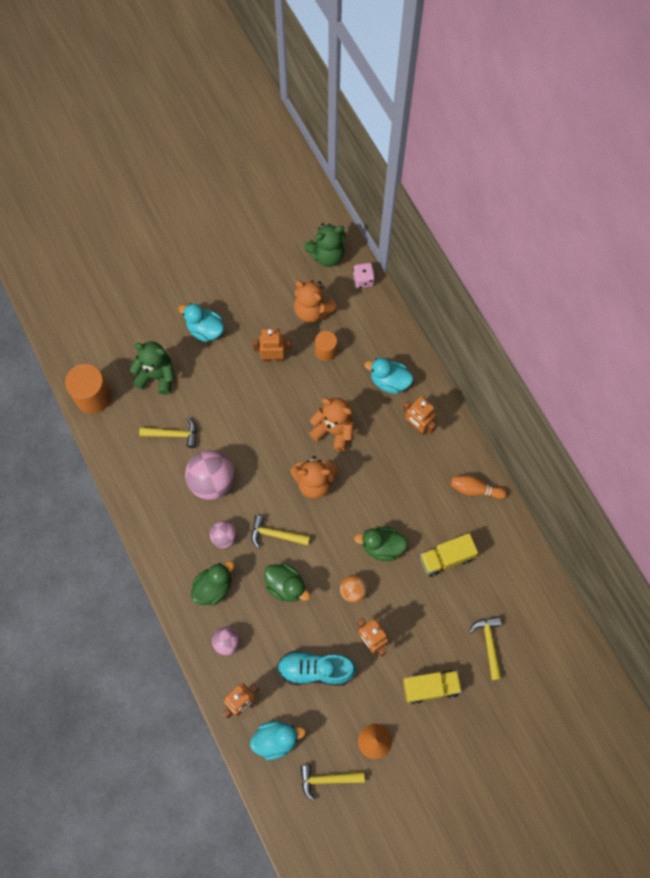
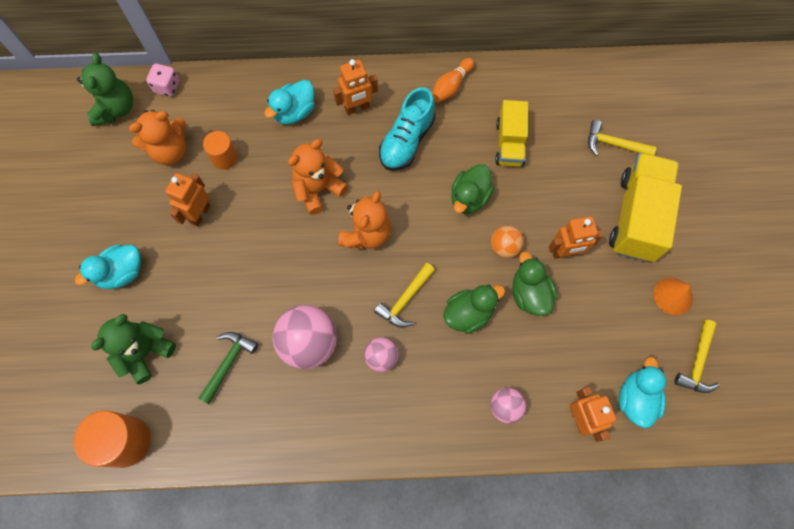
camera: 65 degrees left, 0 degrees up
(173, 434) = (228, 363): yellow hammer -> green hammer
(213, 587) = (434, 395): green duck -> green duck (529, 294)
(315, 670) = (574, 323): turquoise shoe -> turquoise shoe (407, 141)
(430, 687) = (637, 217): yellow truck -> yellow truck, size x1.62

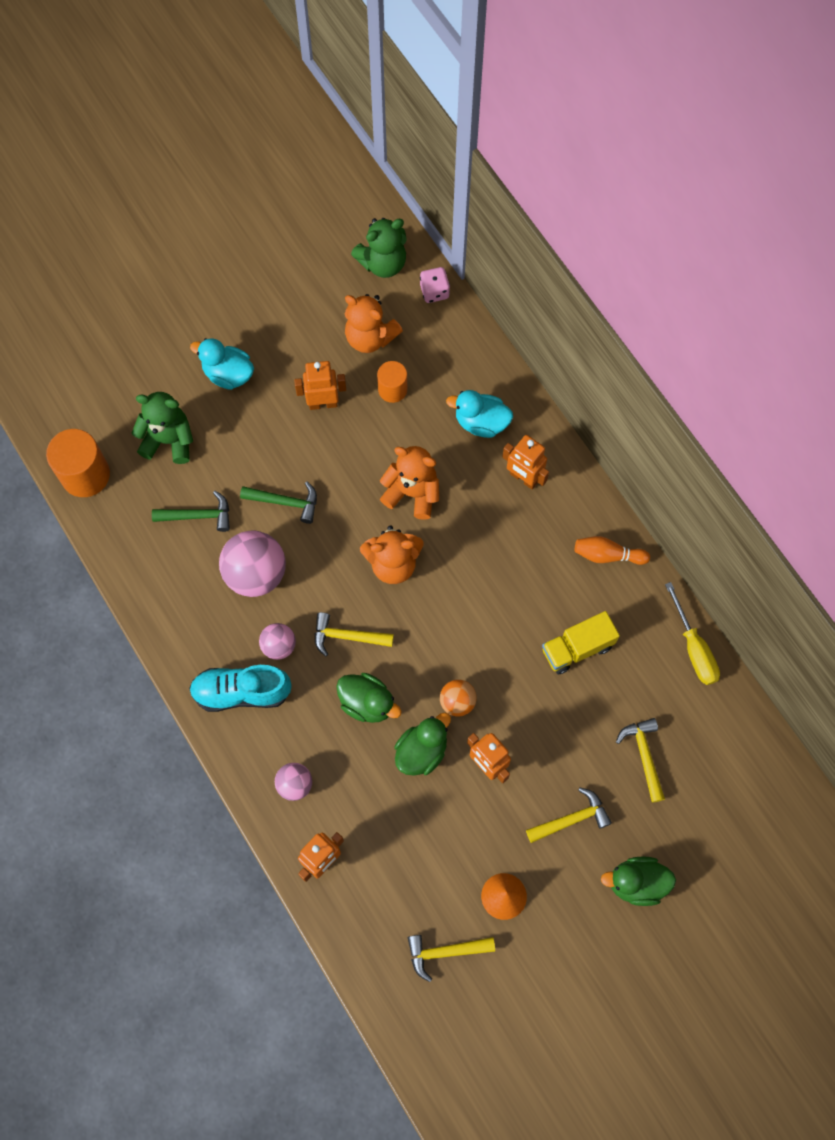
camera: 60 degrees right, 0 degrees up
(263, 287) = (285, 502): none -> green hammer
(407, 141) = (516, 546): turquoise shoe -> turquoise shoe (241, 692)
(469, 198) = (490, 640): green duck -> green duck (636, 883)
(552, 71) = (694, 648): none -> yellow screwdriver
(635, 399) = (372, 906): turquoise duck -> none
(637, 217) = (571, 819): yellow truck -> yellow hammer

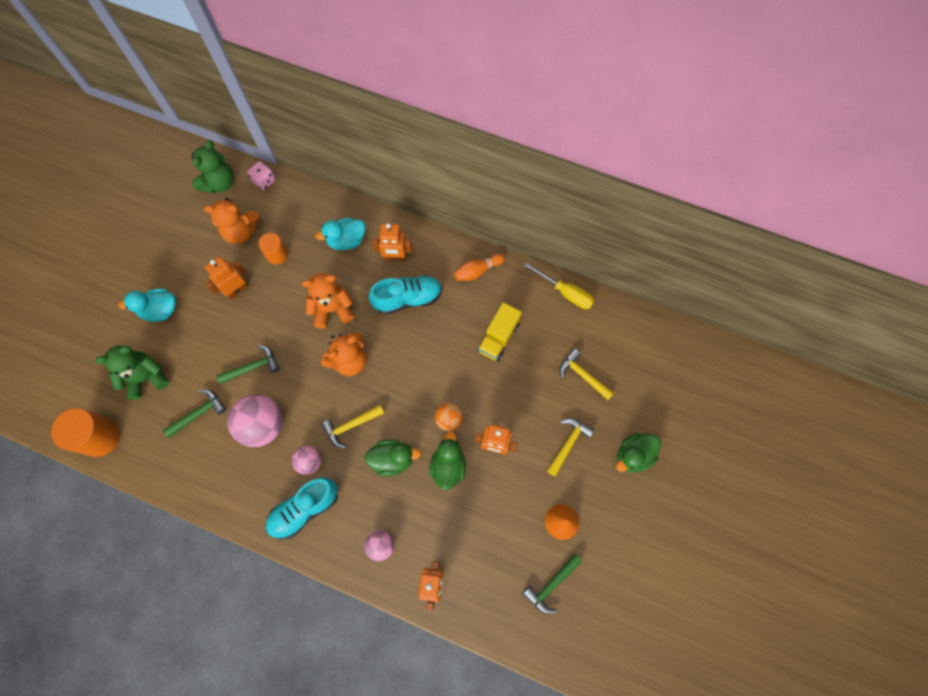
camera: 35 degrees left, 0 degrees up
(445, 952) = (551, 585): yellow hammer -> green hammer
(504, 535) = (407, 299): none -> turquoise shoe

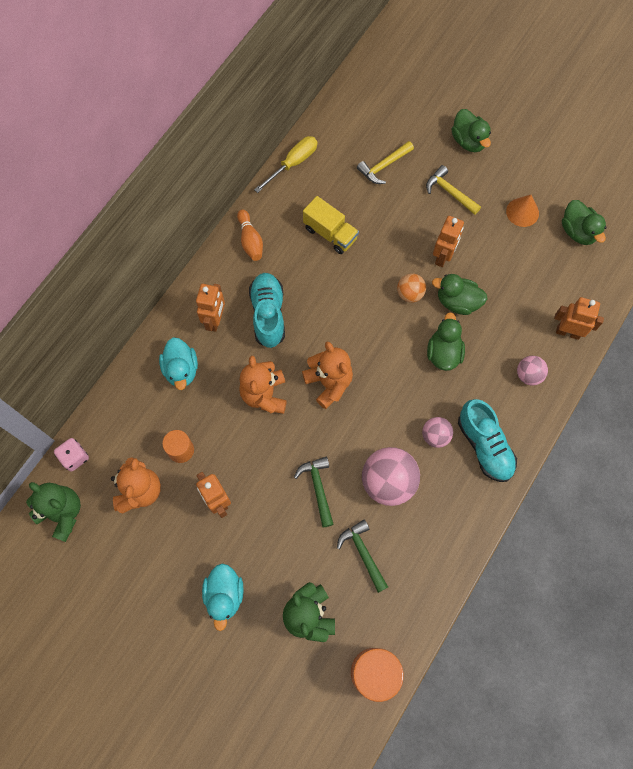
camera: 80 degrees left, 0 degrees up
(351, 426) = (402, 390): yellow hammer -> none
(551, 585) = (578, 232): green hammer -> green duck

